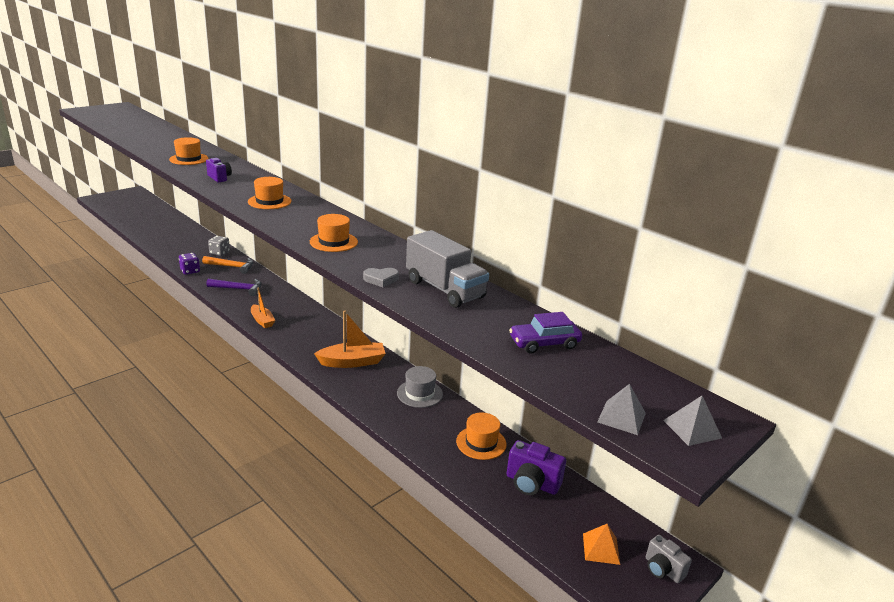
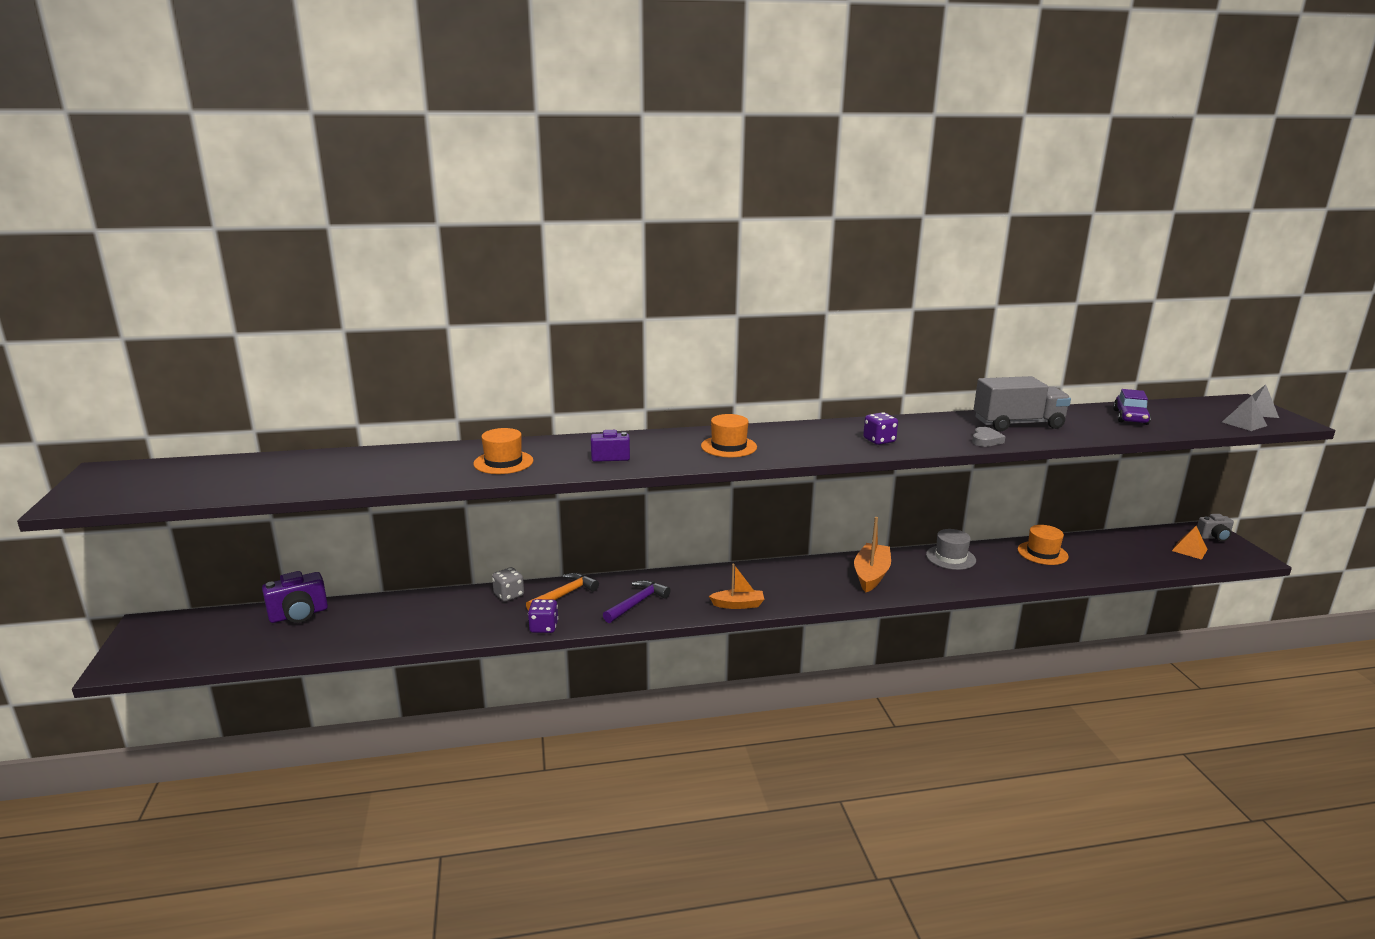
camera: 55 degrees left, 5 degrees down
(333, 242) = (879, 440): orange hat -> purple dice
(531, 483) = (1106, 550): purple camera -> purple camera (299, 615)

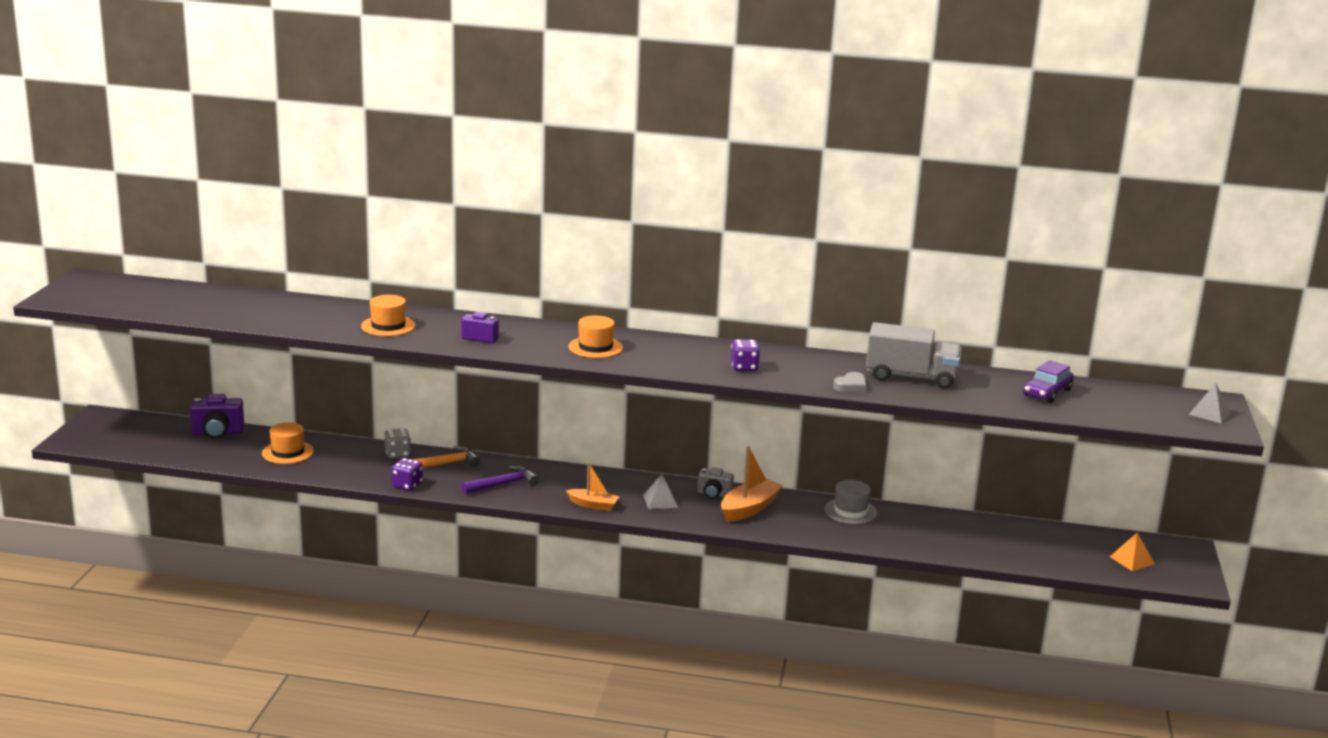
camera: 20 degrees right, 0 degrees up
(1042, 553) = (956, 528): orange hat -> orange hat (288, 452)
(1214, 537) = (1181, 555): grey camera -> grey camera (714, 494)
(1244, 423) = (1166, 421): grey pyramid -> grey pyramid (660, 501)

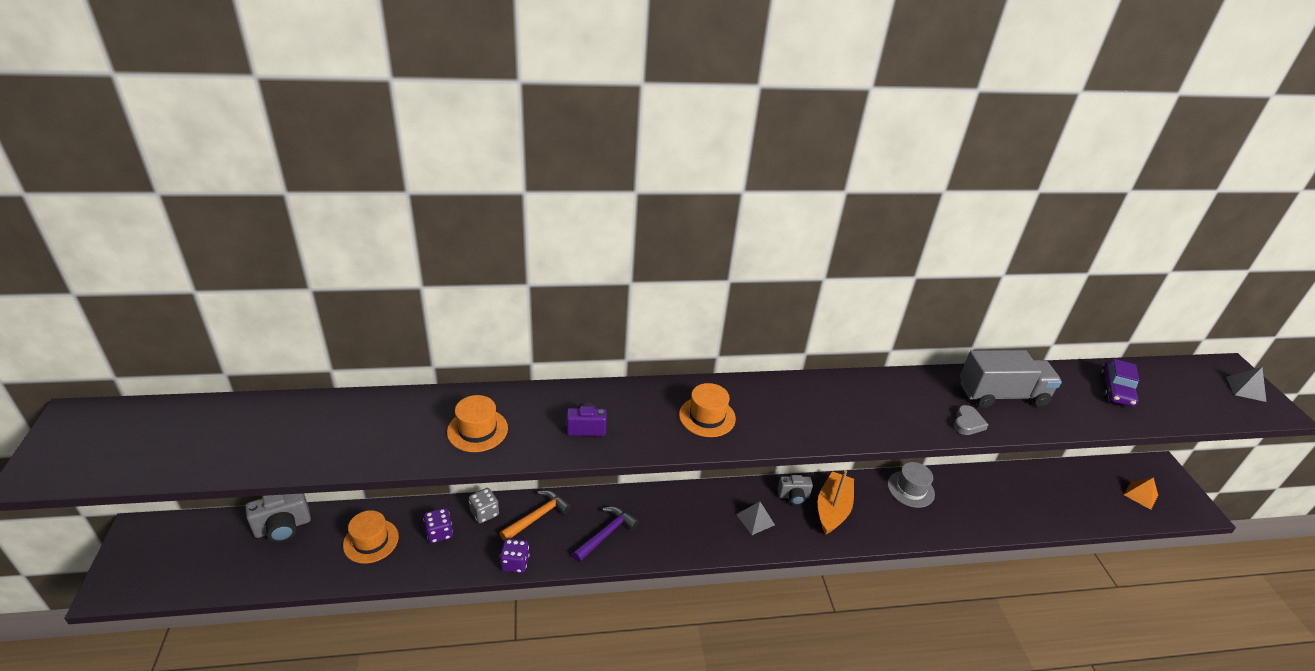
camera: 20 degrees left, 15 degrees up
(218, 433) = (283, 527): purple camera -> grey camera
(593, 505) = (702, 544): orange boat -> none
(744, 367) = (859, 416): purple dice -> purple dice (439, 533)

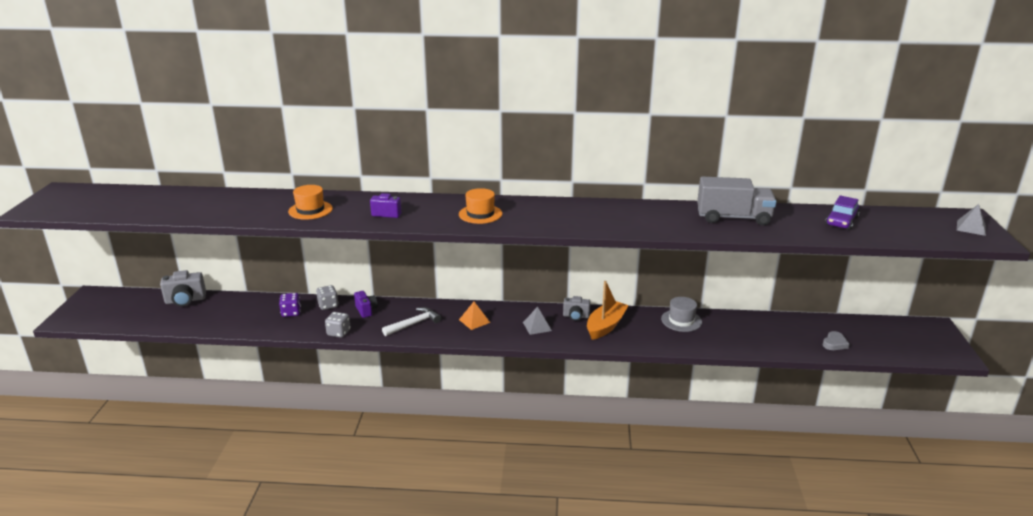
camera: 15 degrees right, 10 degrees down
(371, 541) = (241, 312): orange hat -> none
(515, 563) = (338, 332): purple dice -> grey dice
(537, 517) = (366, 310): orange hammer -> purple camera
(606, 534) = (413, 324): purple hammer -> white hammer
(967, 423) = (691, 230): grey heart -> grey heart (834, 343)
(1141, 495) = (902, 341): orange pyramid -> orange pyramid (474, 321)

